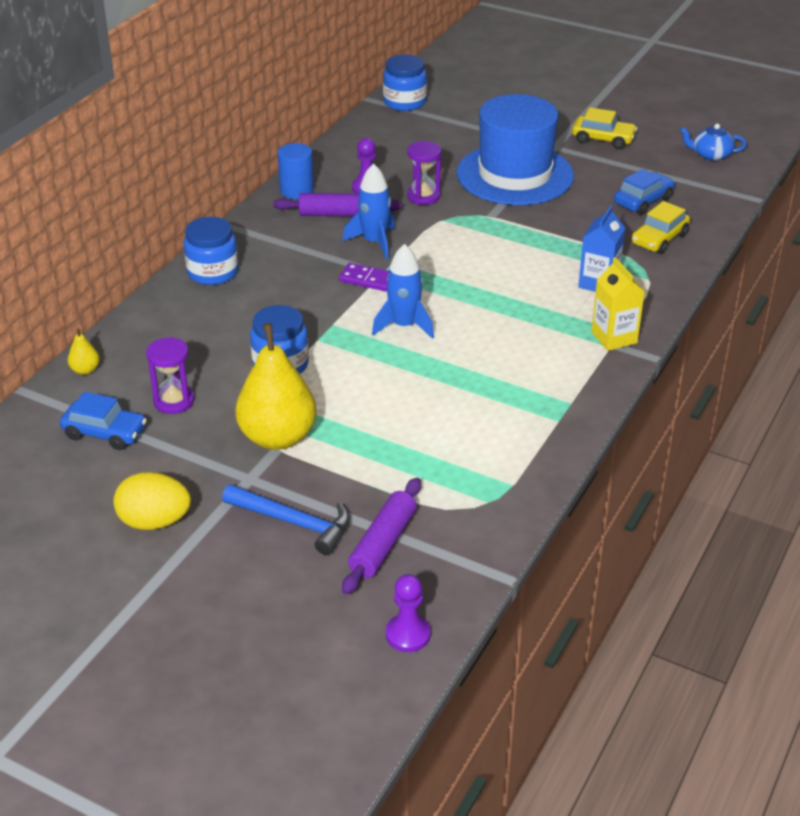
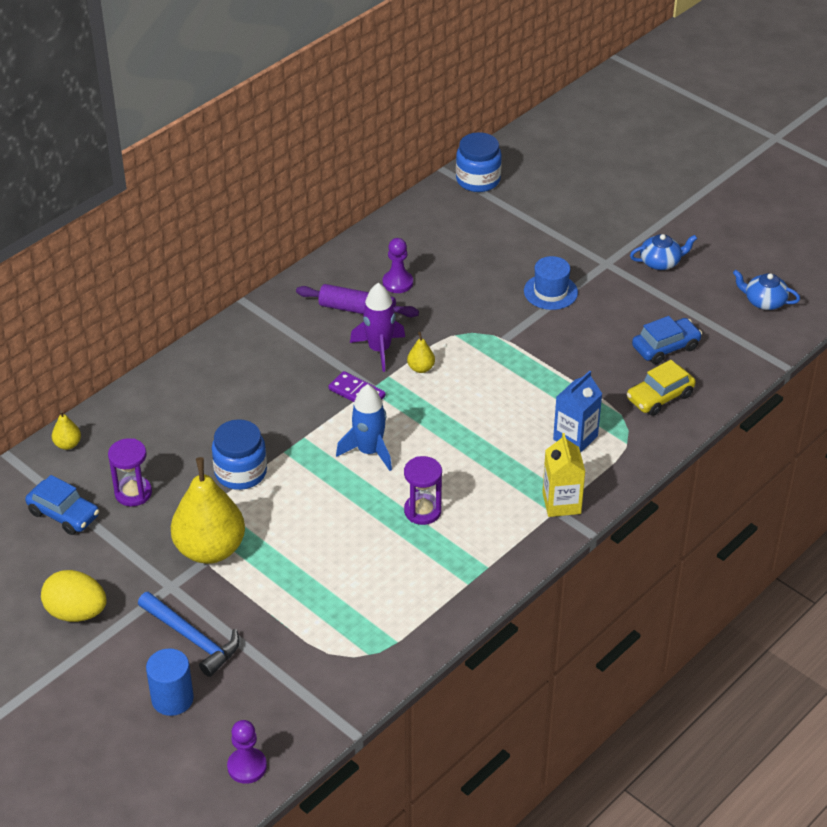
camera: 15 degrees right, 5 degrees up
(213, 272) = (216, 357): blue jar -> none
(296, 191) = (329, 274): blue cylinder -> blue cylinder (172, 699)
(374, 242) = (379, 350): blue rocket -> purple rocket
(383, 544) = (260, 676): purple rolling pin -> none
(422, 251) = (421, 368): none -> yellow pear
(423, 196) = (449, 303): purple hourglass -> purple hourglass (422, 511)
(515, 175) = (550, 292): blue hat -> blue hat, size x0.45
(603, 139) = (661, 262): yellow car -> blue teapot

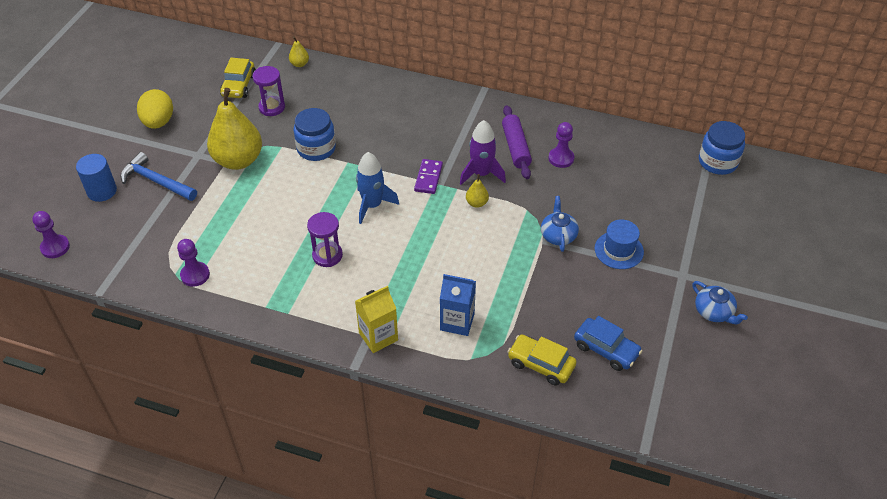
camera: 65 degrees right, 5 degrees up
(64, 514) = (239, 85): blue car -> yellow car
(192, 638) = (156, 181): blue hammer -> blue hammer turned 105 degrees clockwise
(381, 635) = (195, 275): none -> purple pawn
(764, 301) = (721, 406): blue teapot -> blue teapot (558, 235)

